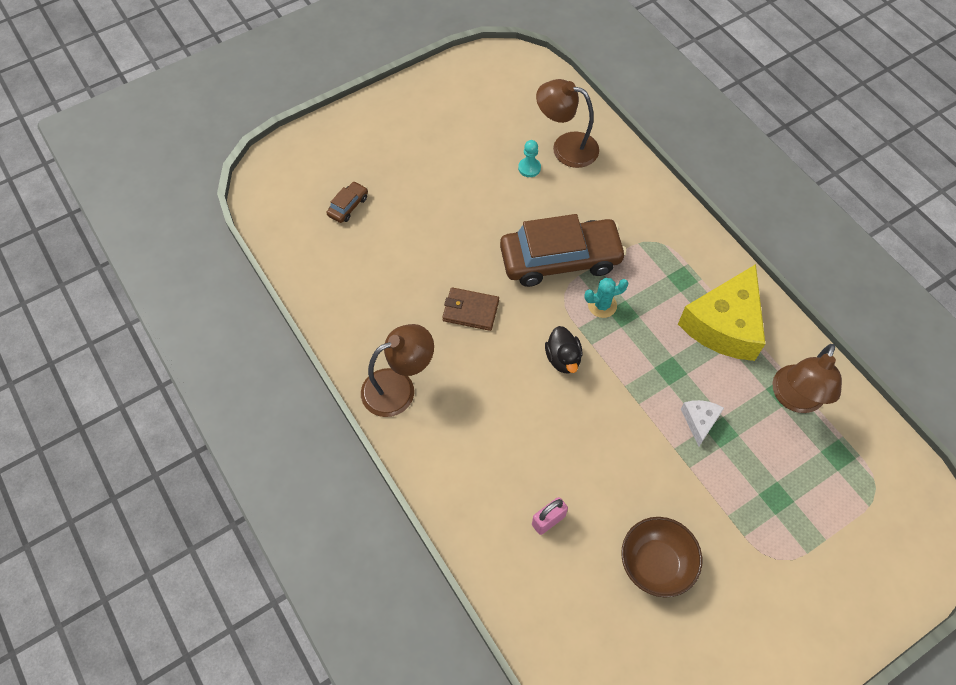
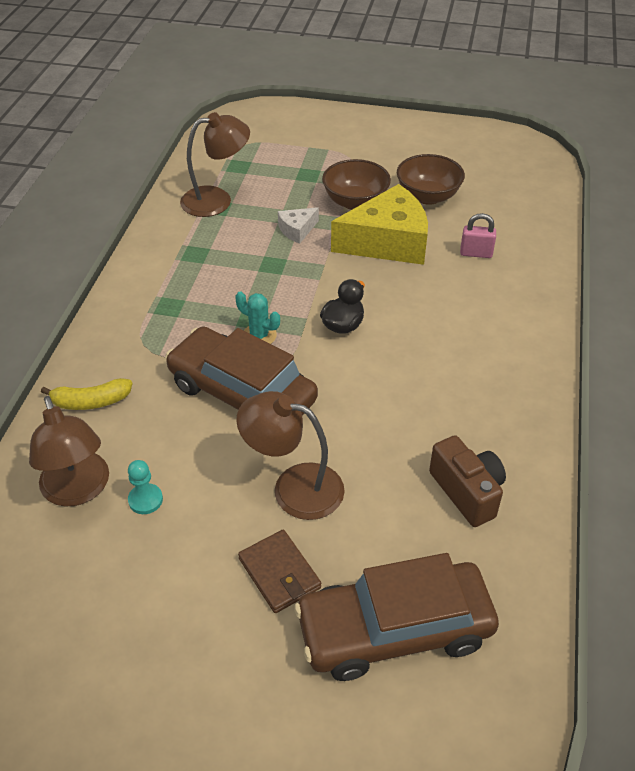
camera: 135 degrees left, 15 degrees down
(348, 206) = (394, 629): brown car -> brown car, size x2.42
(374, 302) = (467, 492): none -> brown camera
(399, 387) = (513, 403): brown lamp -> brown lamp (294, 487)
(470, 311) = (378, 414): brown wallet -> brown wallet (279, 573)
(629, 188) = (91, 402): none -> yellow banana
(700, 498) = (355, 202): none -> brown bowl
(724, 325) = (191, 260): yellow cheese -> yellow cheese (387, 242)

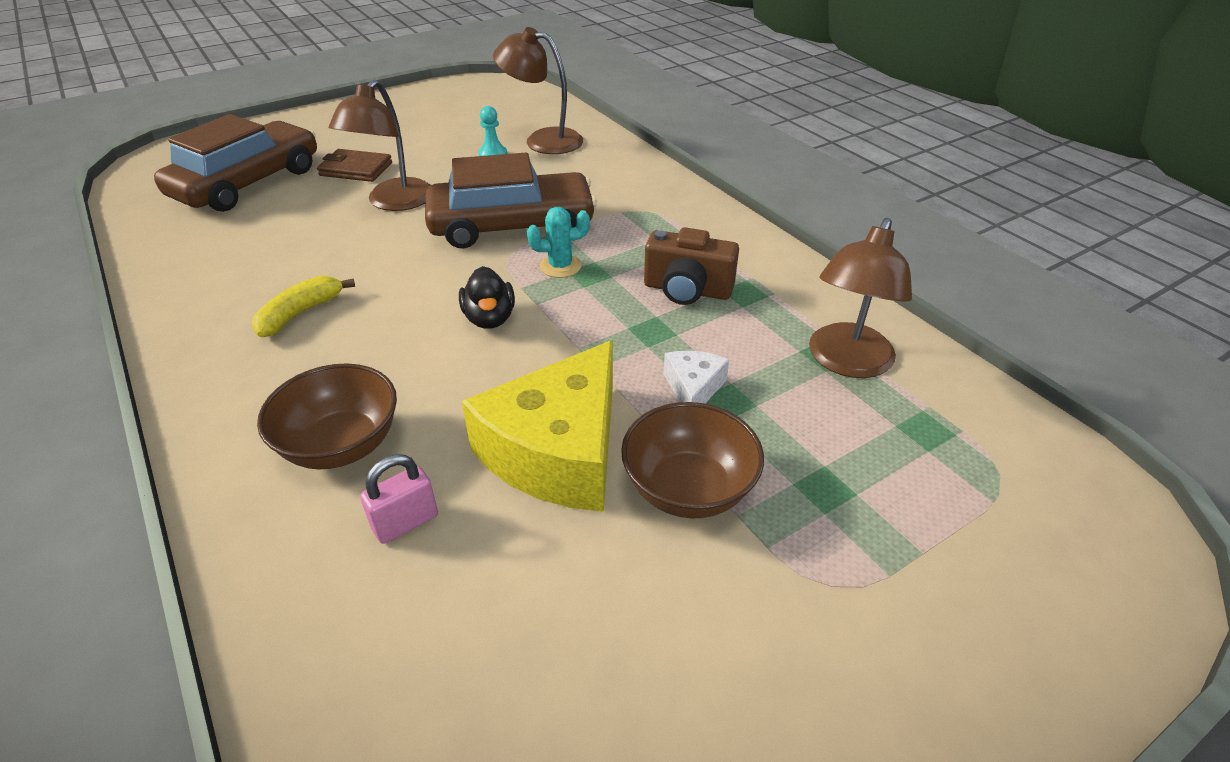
camera: 135 degrees right, 5 degrees down
(91, 402) = (616, 169): yellow banana -> yellow banana (300, 313)
(294, 487) = (394, 202): brown lamp -> brown lamp turned 135 degrees clockwise
(428, 196) = (595, 593): brown bowl -> brown bowl (341, 445)
(467, 492) = (235, 263): brown camera -> brown camera (687, 290)

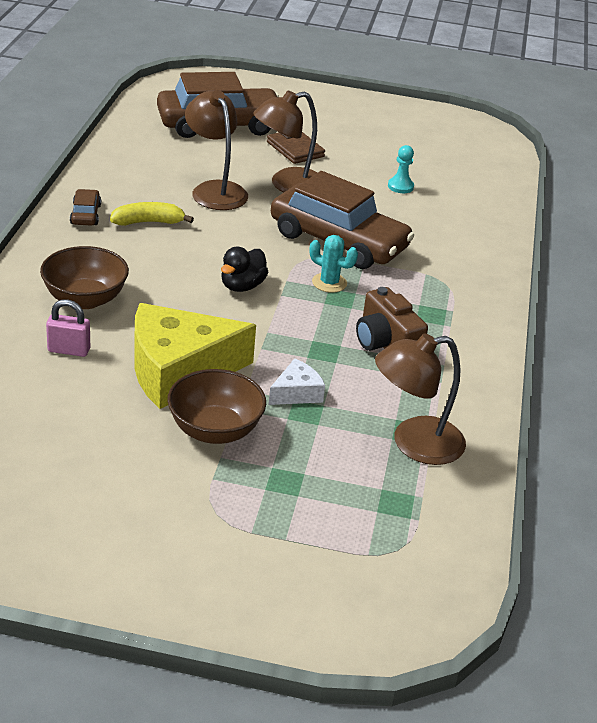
camera: 40 degrees right, 5 degrees down
(211, 348) = (85, 214): none -> brown car
(543, 140) = (454, 194): brown lamp -> brown lamp (215, 190)

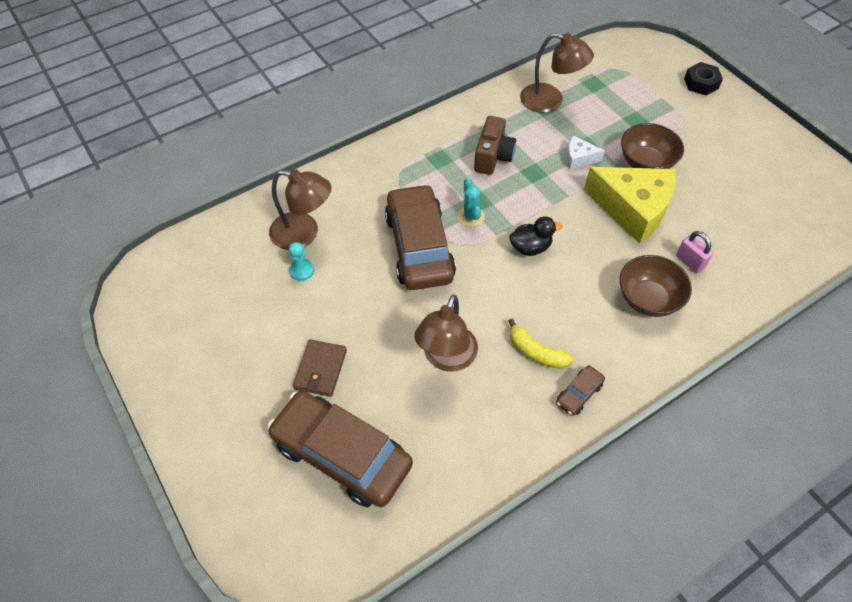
camera: 130 degrees left, 20 degrees up
(254, 604) = (701, 83): none -> black nut
(287, 185) = (383, 327): brown lamp -> brown lamp (304, 234)

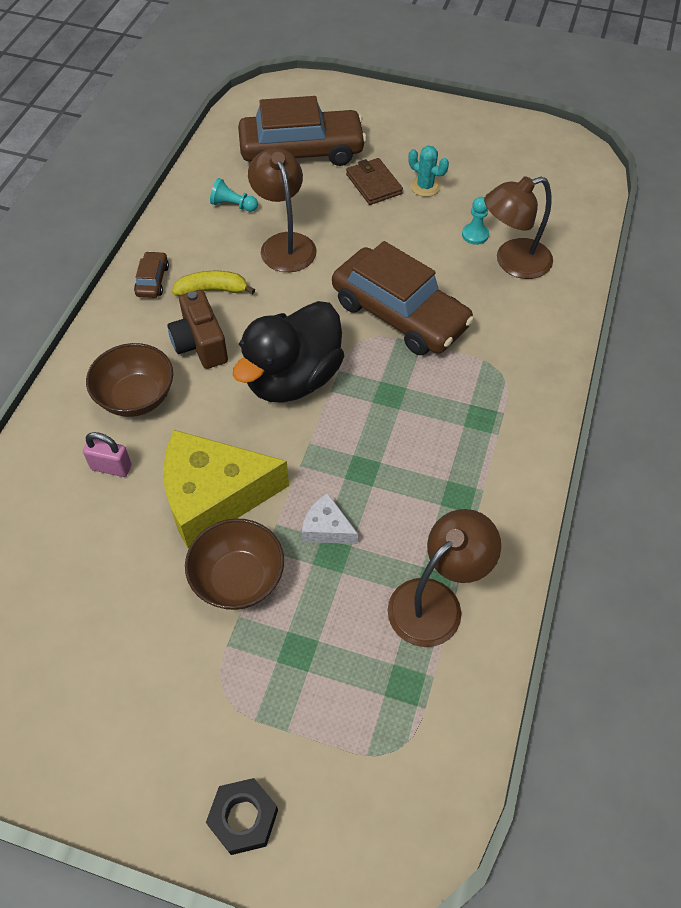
camera: 140 degrees right, 0 degrees up
(456, 430) = (233, 205): none -> turquoise pawn
(470, 216) = (381, 373): turquoise cactus -> turquoise cactus (425, 187)
(493, 157) = (427, 461): brown camera -> brown camera (200, 344)
(530, 247) = (293, 379): black duck -> black duck, size x2.04
(550, 101) = (436, 601): brown lamp -> brown lamp turned 150 degrees clockwise
(579, 158) = (326, 528): white cheese -> white cheese turned 120 degrees counterclockwise

